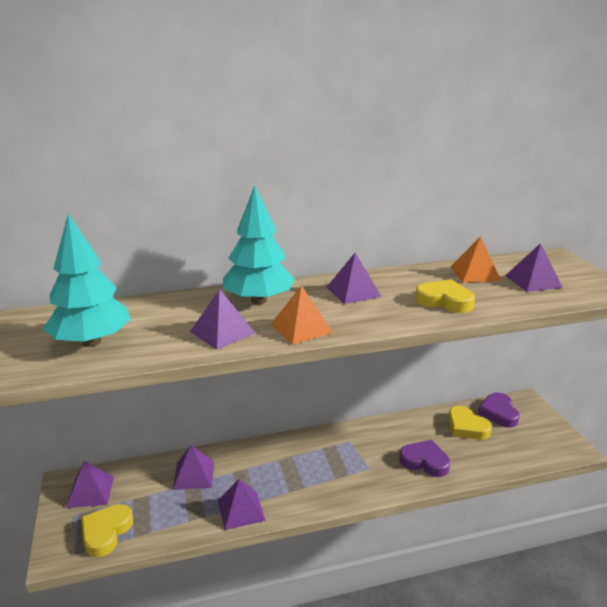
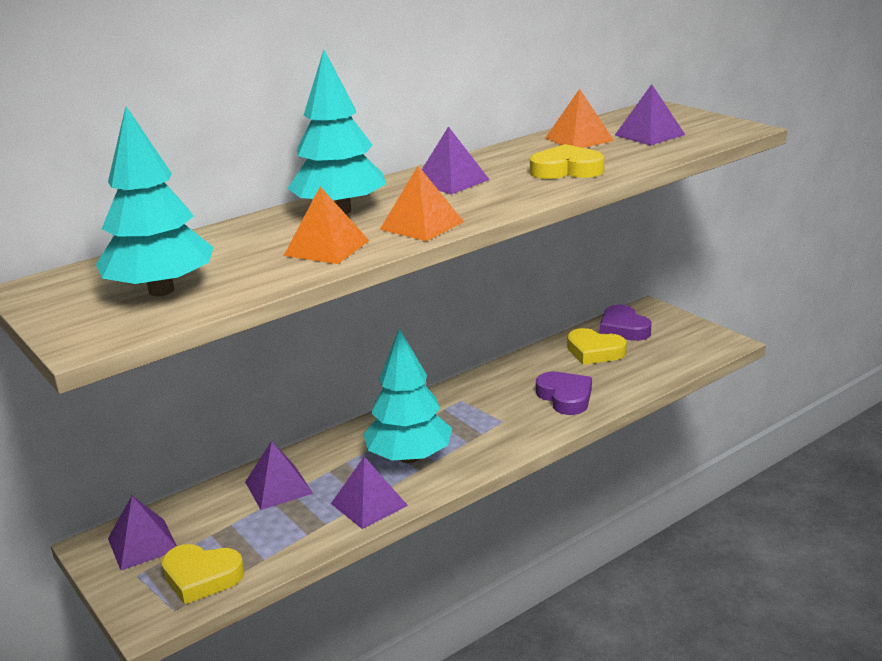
camera: 20 degrees left, 0 degrees up
(106, 532) = (201, 577): yellow heart -> yellow heart turned 75 degrees counterclockwise
(222, 332) = (327, 248): purple pyramid -> orange pyramid
(289, 479) = (409, 457): none -> turquoise tree
(424, 461) = (565, 397): purple heart -> purple heart turned 60 degrees clockwise

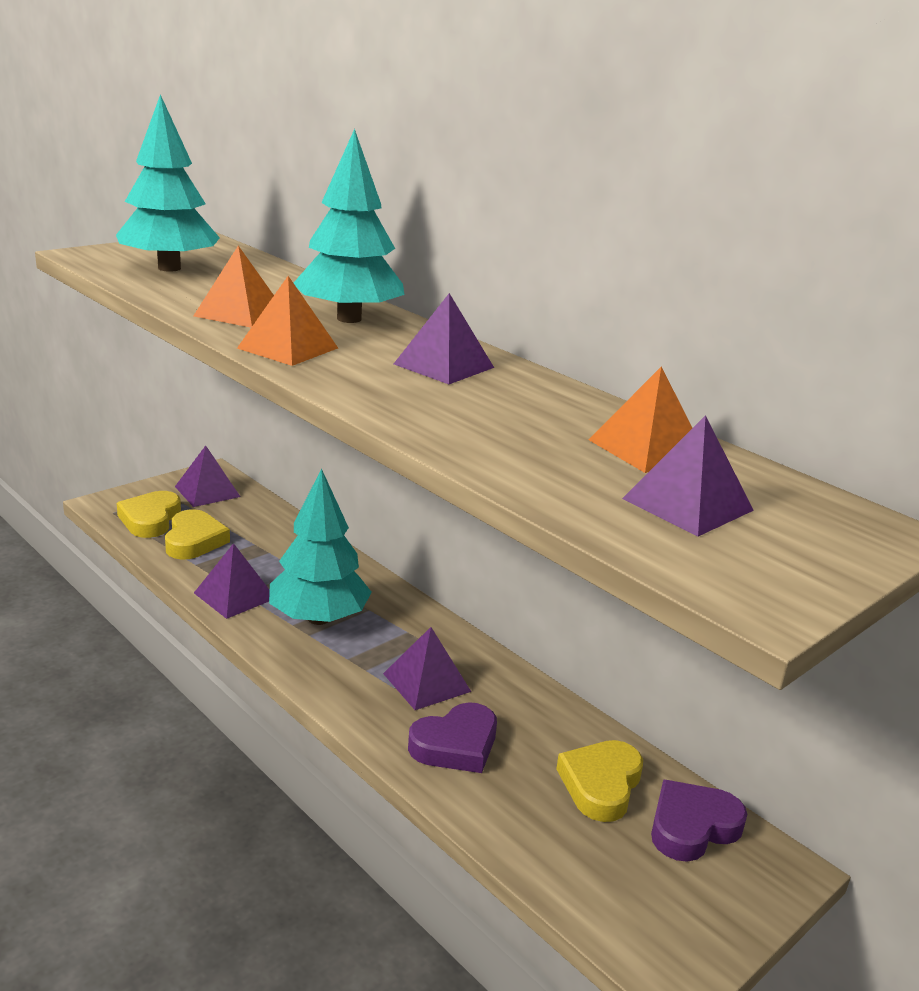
camera: 80 degrees right, 0 degrees up
(278, 487) = (277, 545): purple pyramid -> purple pyramid (427, 682)
(566, 170) = (485, 429): yellow heart -> yellow heart (194, 540)

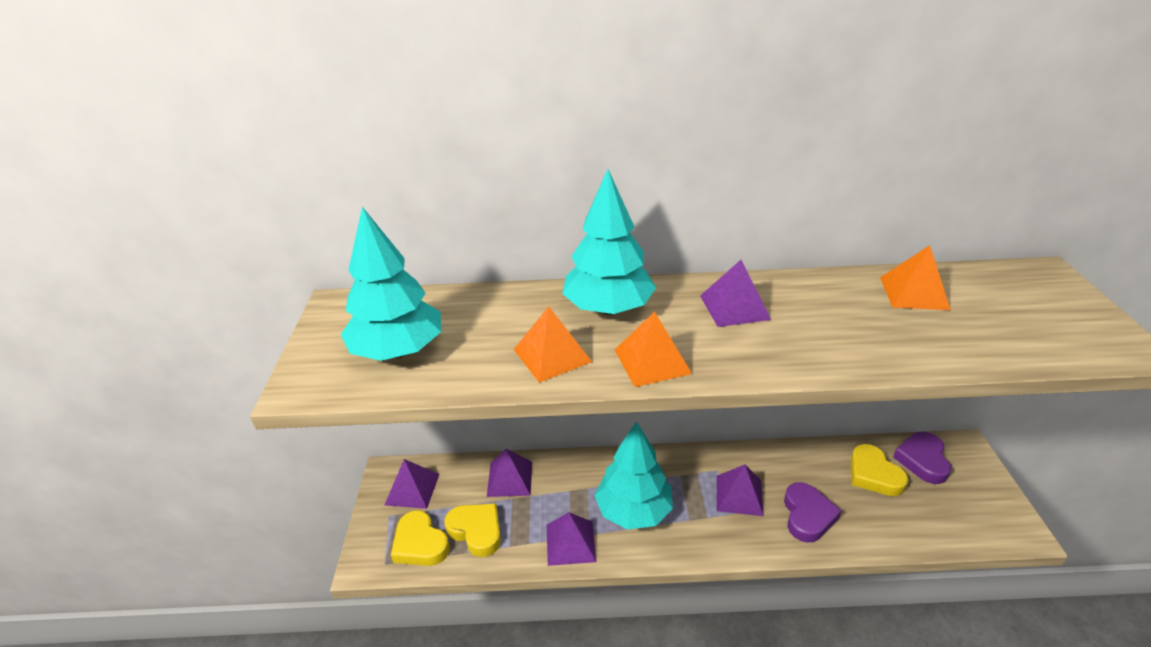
camera: 45 degrees left, 10 degrees up
(687, 504) = (1000, 316): purple pyramid -> purple pyramid (510, 478)

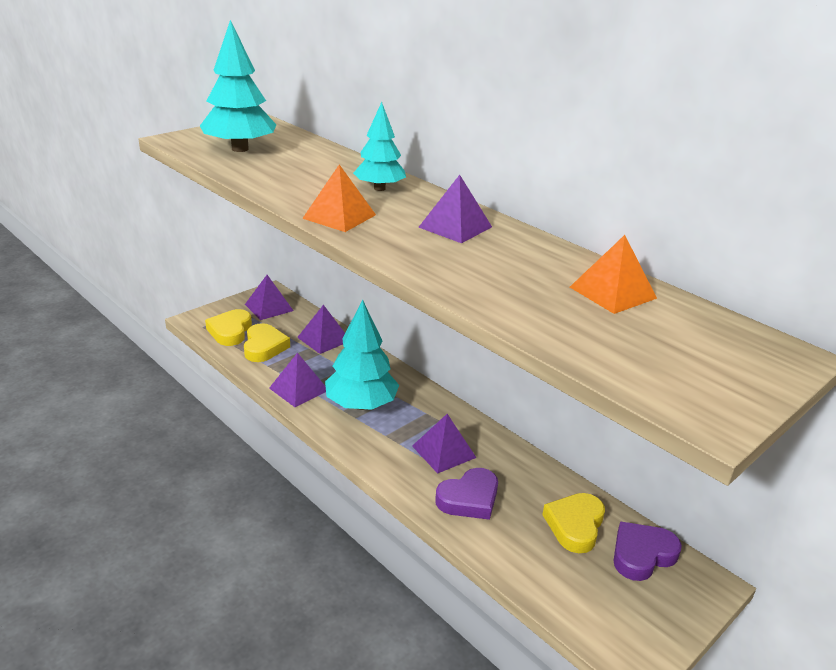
camera: 45 degrees right, 5 degrees down
(552, 355) = (299, 187): orange pyramid -> none
(608, 309) = (379, 188): turquoise tree -> turquoise tree, size x0.64

